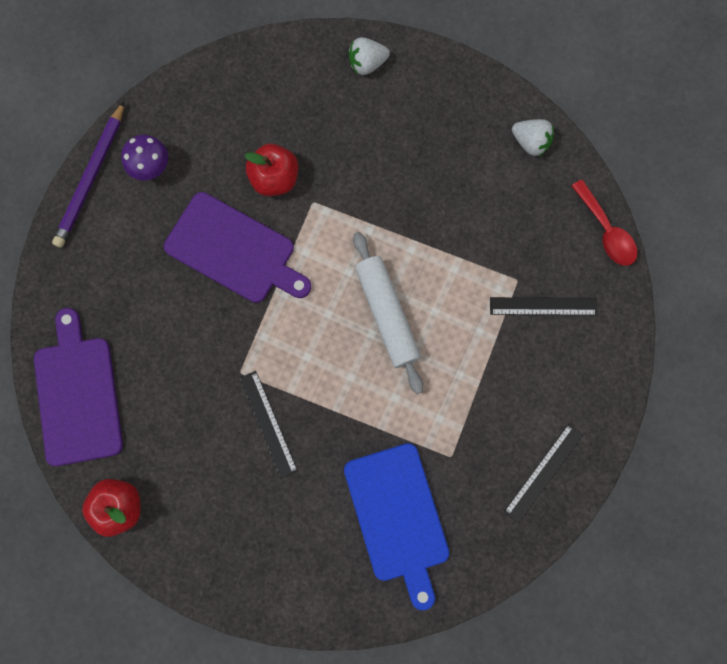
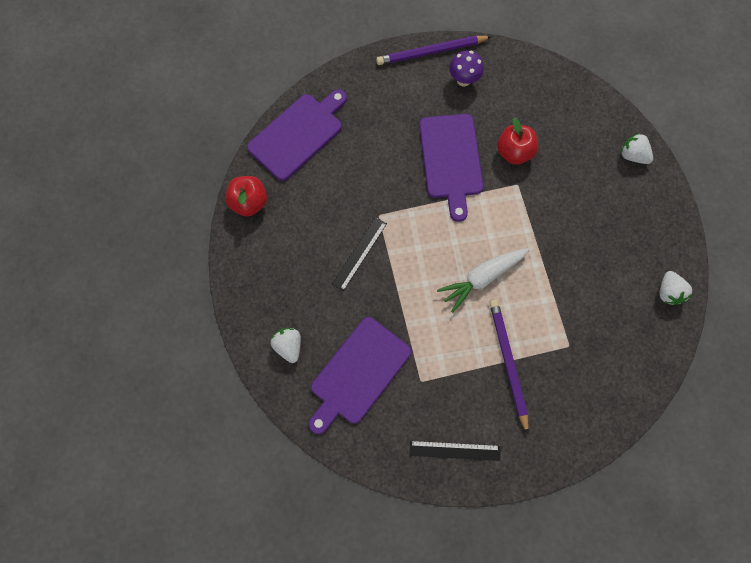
camera: 55 degrees right, 5 degrees down
(316, 572) = (289, 346): none -> white strawberry
(387, 314) = (482, 278): white rolling pin -> white carrot
(398, 517) = (358, 373): blue cutting board -> purple cutting board
(492, 354) = (508, 362): none -> purple pencil
(543, 306) = (565, 375): black ruler -> none
(606, 230) = (650, 383): red spoon -> none

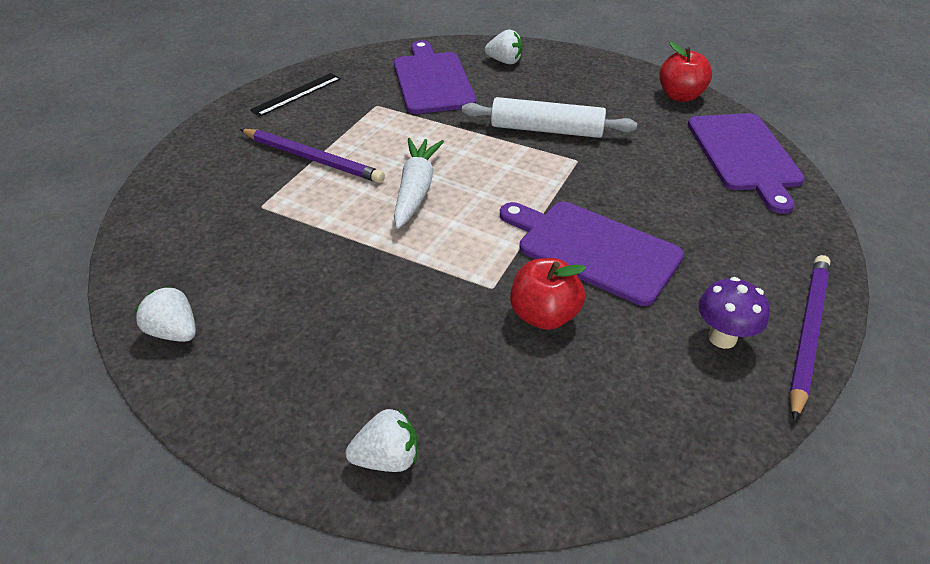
camera: 130 degrees right, 30 degrees down
(359, 253) = (546, 130): black ruler -> white rolling pin

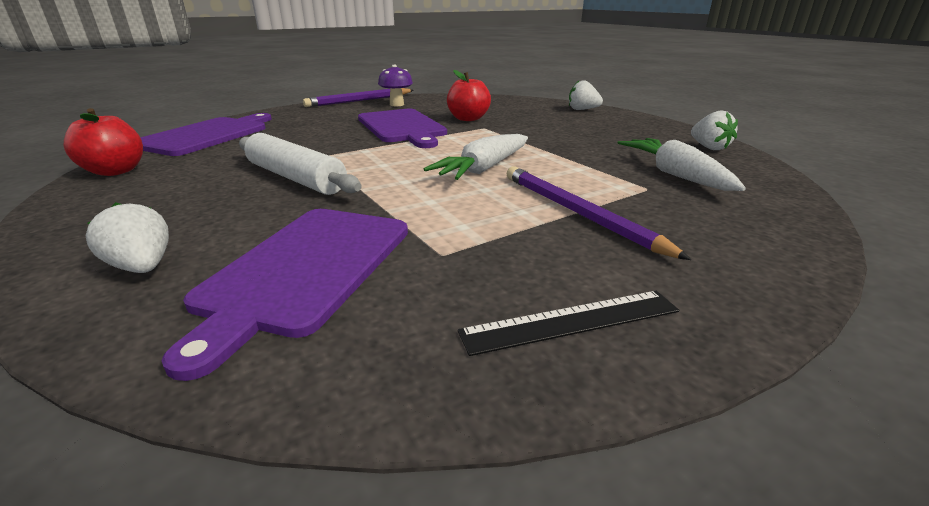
camera: 150 degrees left, 15 degrees down
(232, 240) = (675, 175): none -> white carrot

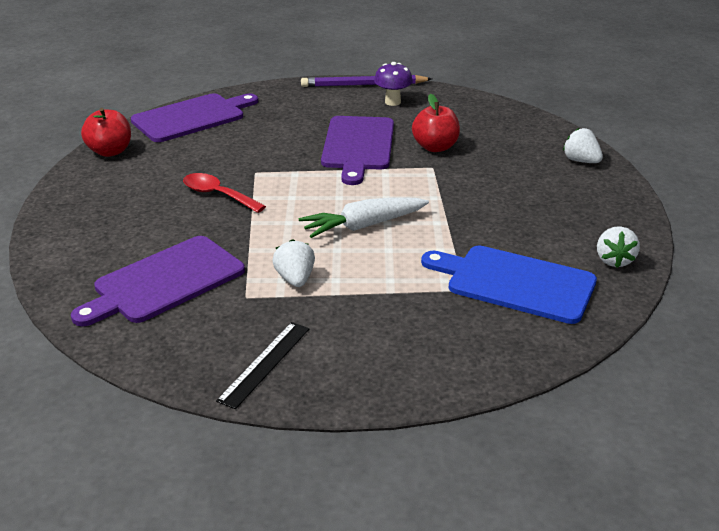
camera: 30 degrees right, 5 degrees up
(143, 267) = (89, 251): white strawberry -> white strawberry (295, 279)
(295, 178) = (218, 195): white rolling pin -> red spoon
(571, 321) = (264, 363): black ruler -> black ruler turned 75 degrees counterclockwise
(577, 213) = (373, 294): purple pencil -> none
(675, 175) = (515, 283): white carrot -> blue cutting board

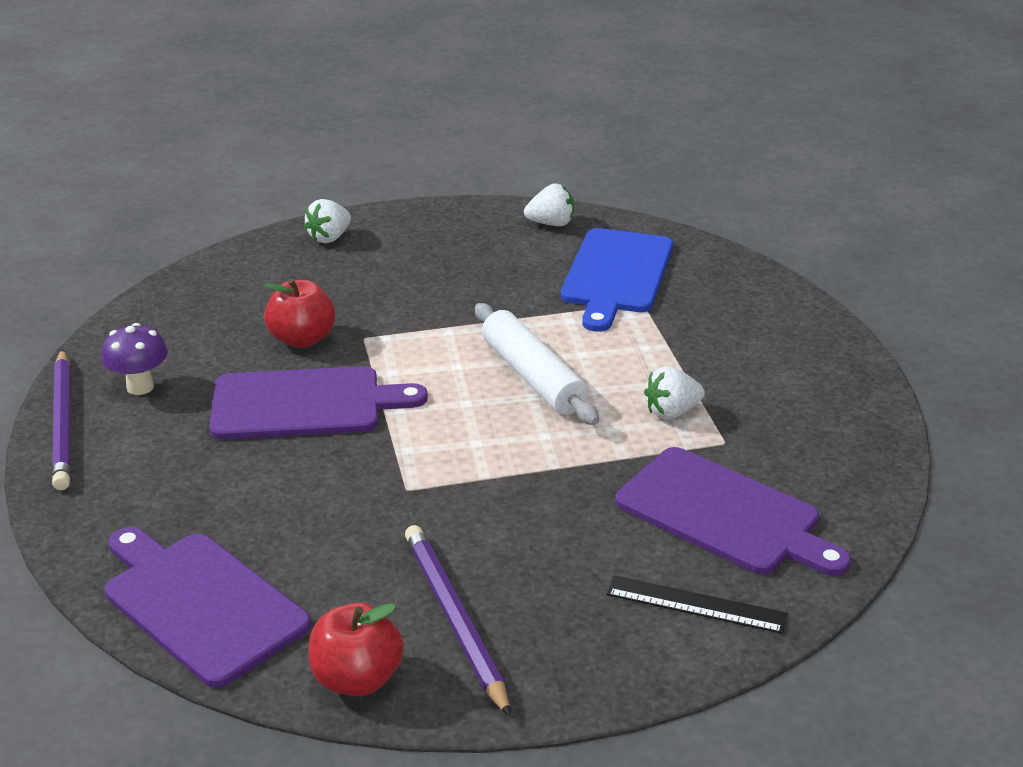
camera: 100 degrees left, 0 degrees up
(133, 178) = (454, 619): none -> purple pencil
(218, 195) = (486, 513): red spoon -> none
(264, 363) = (833, 410): black ruler -> black ruler (696, 604)
(363, 226) = (533, 377): white carrot -> white rolling pin

